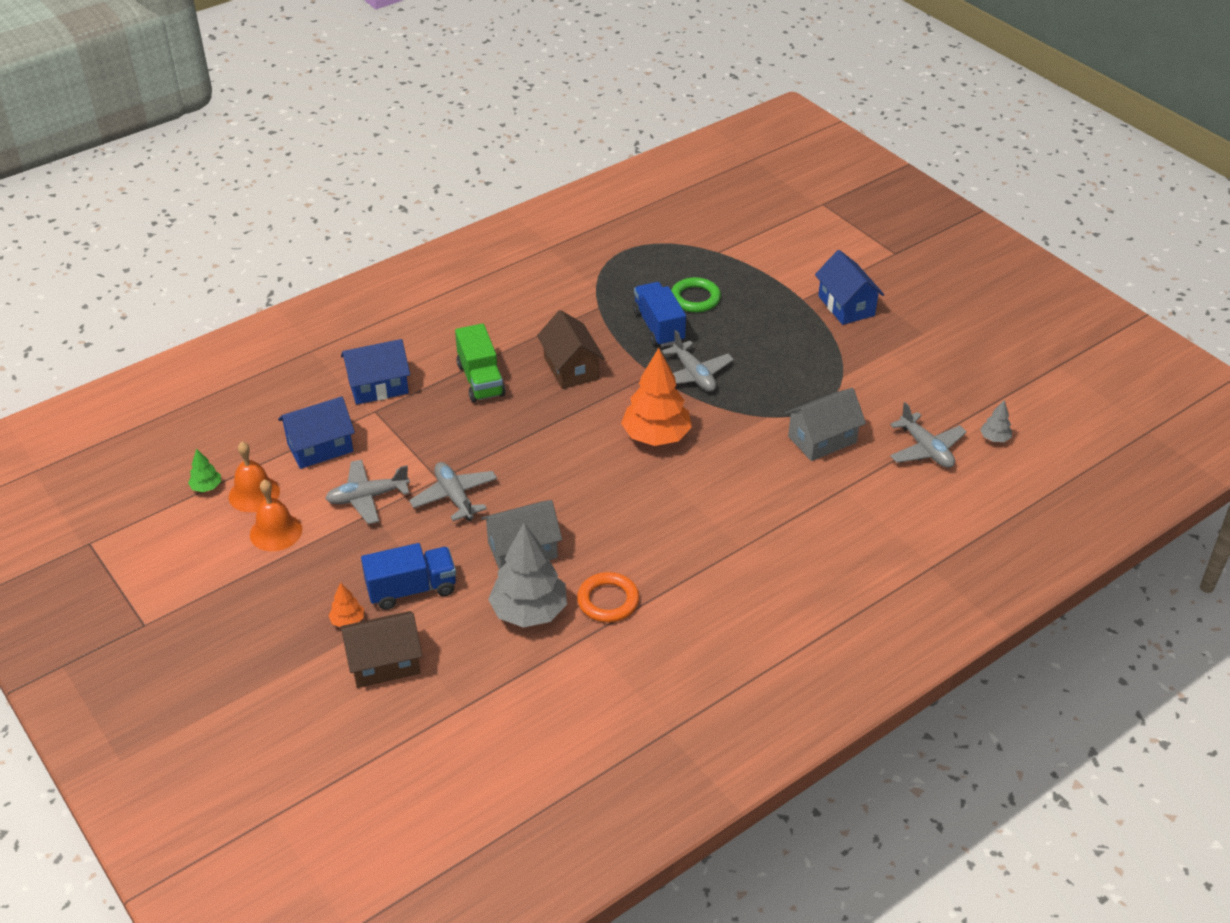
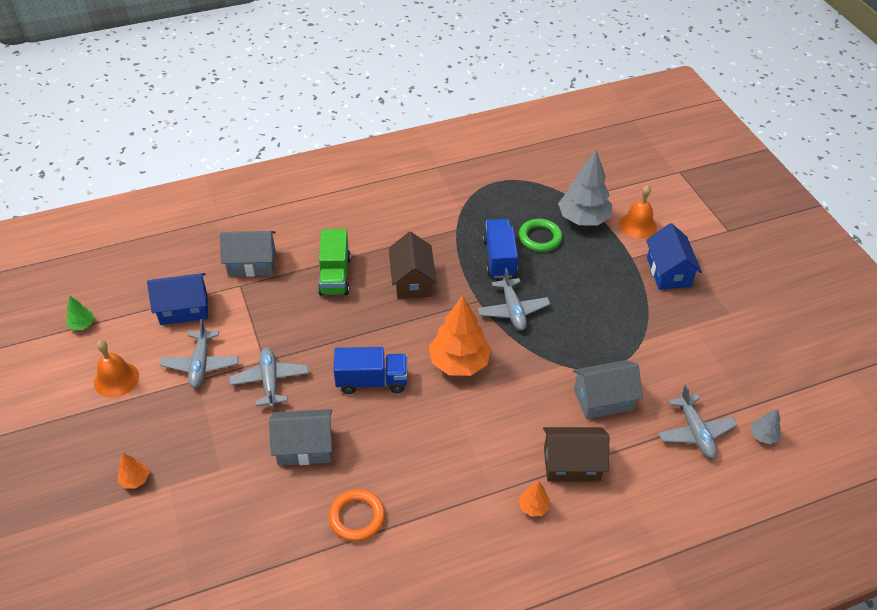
camera: 15 degrees right, 5 degrees up
(254, 494) = (115, 339): orange bell -> orange bell (637, 225)
(367, 497) = (201, 364): grey plane -> grey plane turned 90 degrees counterclockwise
(378, 386) = (252, 264): blue house -> grey house
(384, 663) = (147, 530): brown house -> brown house (571, 464)
(412, 589) = (199, 462): blue truck -> blue truck (372, 381)
(529, 612) = (286, 511): grey tree -> grey tree (583, 219)
(787, 551) = (533, 507): none -> orange tree

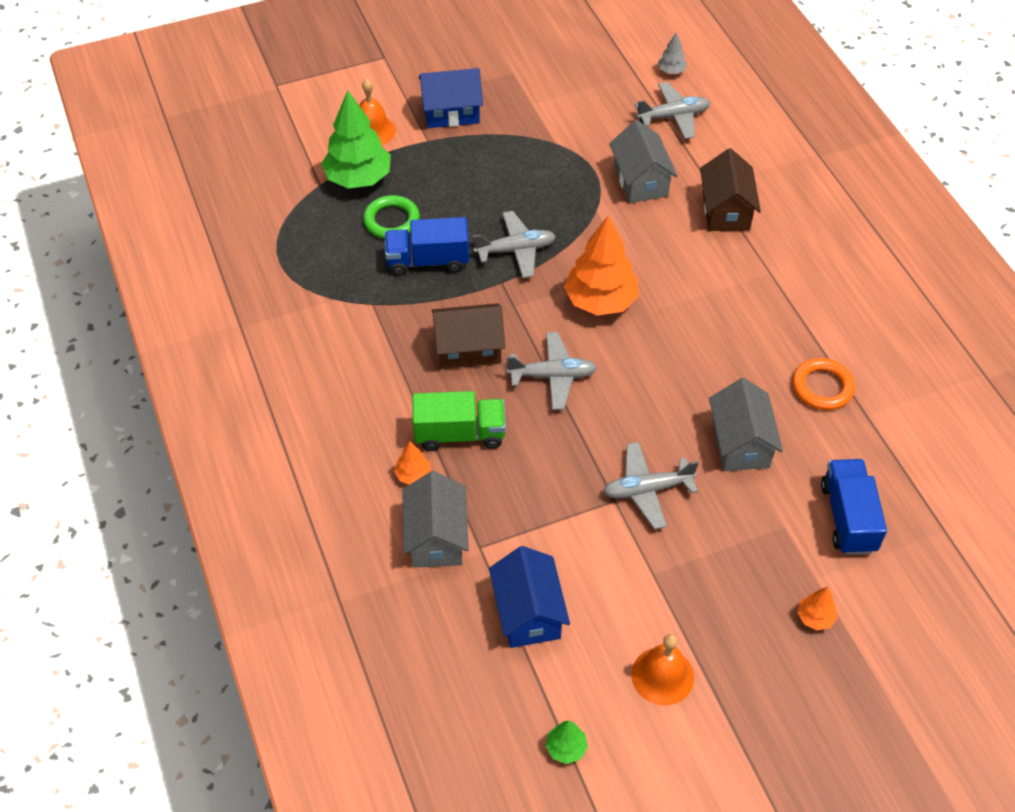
camera: 90 degrees left, 5 degrees up
(201, 364) = (627, 574): grey plane -> grey plane (552, 376)
(372, 381) = (636, 383): blue truck -> blue truck (848, 517)
(533, 507) = (781, 242): orange tree -> orange tree (413, 475)
(583, 219) = (358, 178): grey tree -> green tree

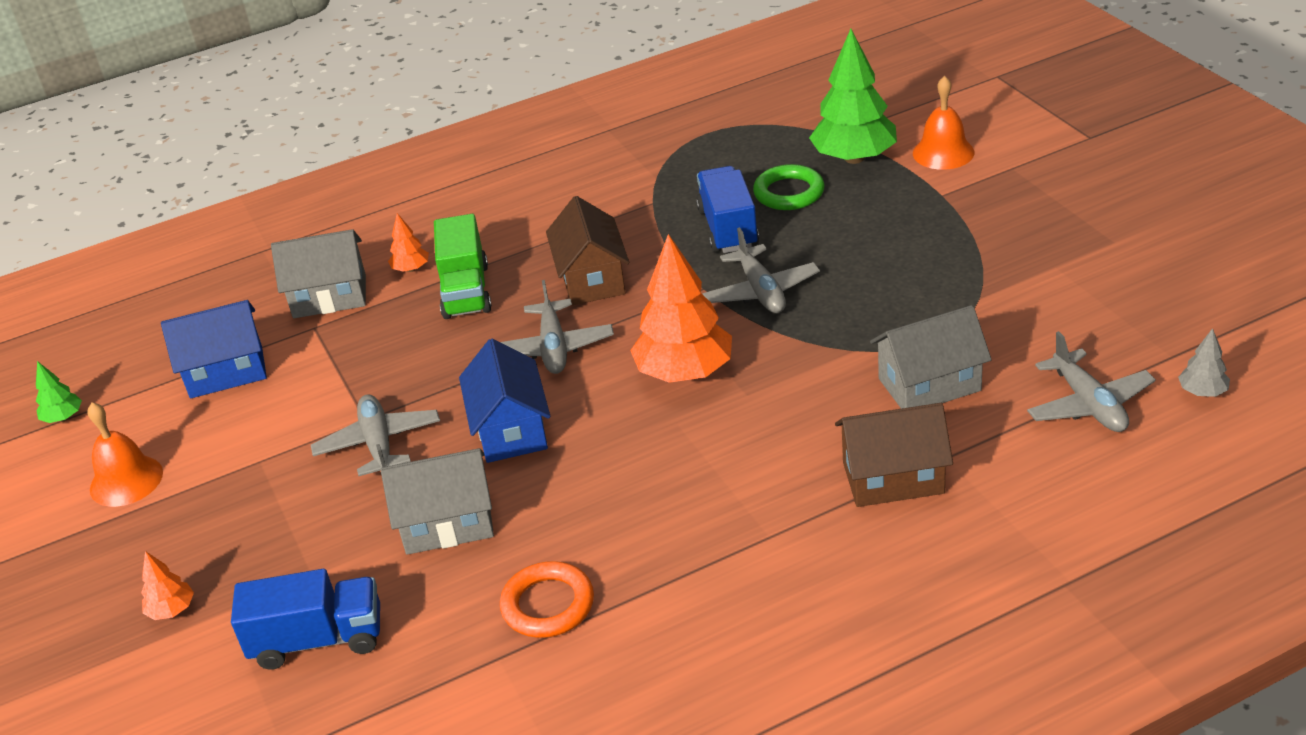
camera: 90 degrees right, 15 degrees down
(451, 112) = (1004, 204): blue house -> blue house (511, 429)

